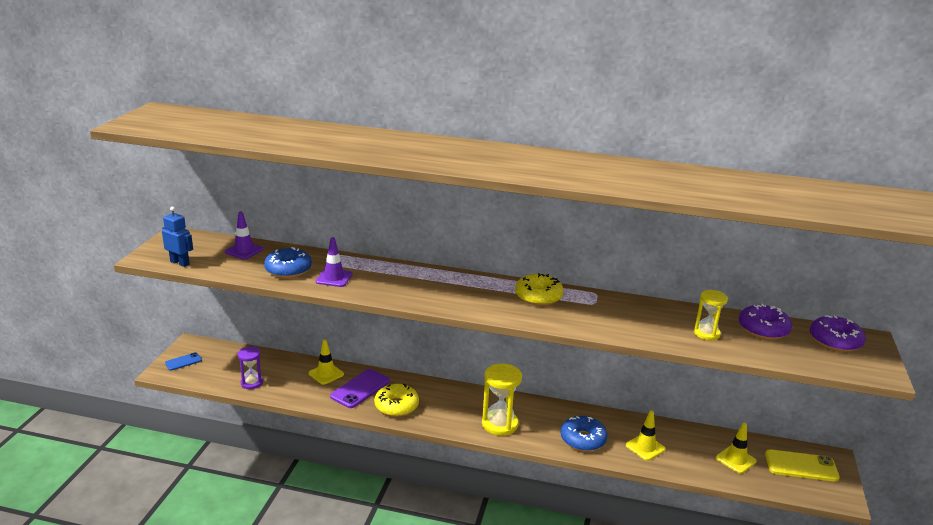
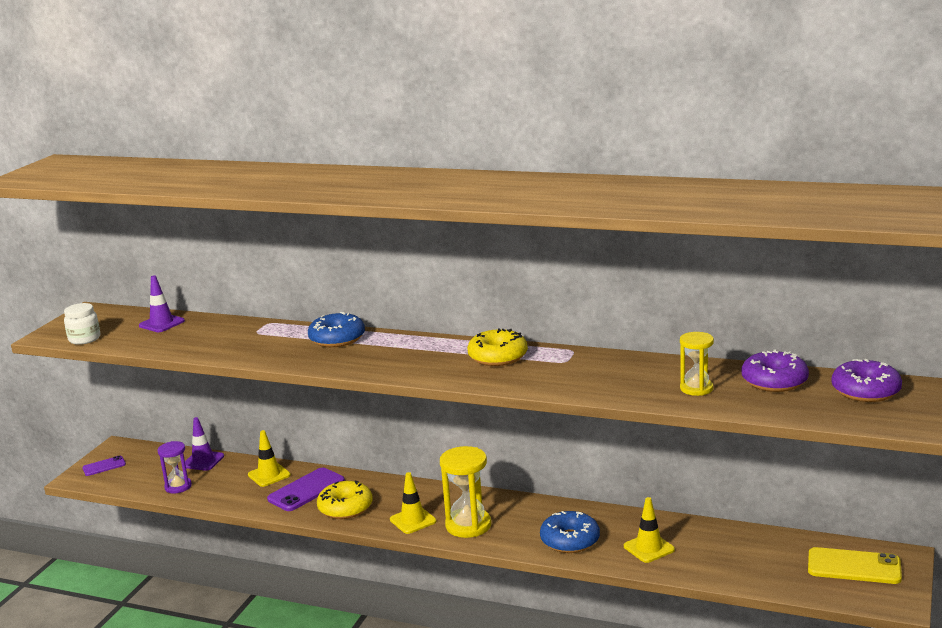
camera: 10 degrees right, 5 degrees down
(180, 263) = (84, 339): blue robot -> white jar
(183, 362) = (104, 466): blue phone -> purple phone
(288, 270) = (206, 341): blue donut -> blue donut (337, 339)
(334, 278) = (256, 347): purple traffic cone -> purple traffic cone (203, 461)
(735, 460) = (766, 560): yellow traffic cone -> yellow traffic cone (413, 520)

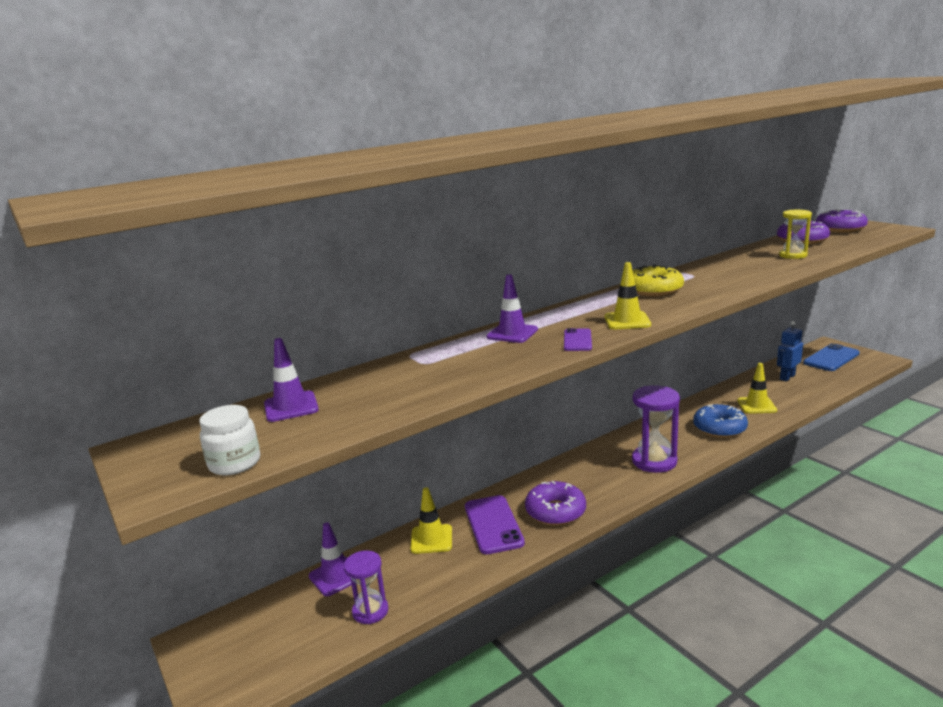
camera: 55 degrees left, 0 degrees up
(104, 466) = (225, 665): purple phone -> purple phone (577, 340)
(337, 339) = (512, 333): blue donut -> purple traffic cone
(345, 508) = (555, 511): yellow donut -> purple donut
(413, 520) = (618, 483): yellow traffic cone -> yellow traffic cone (627, 321)
(468, 525) = (654, 461): yellow hourglass -> purple hourglass
(752, 549) = (787, 377): none -> blue robot
(854, 567) = (831, 358): yellow phone -> blue phone

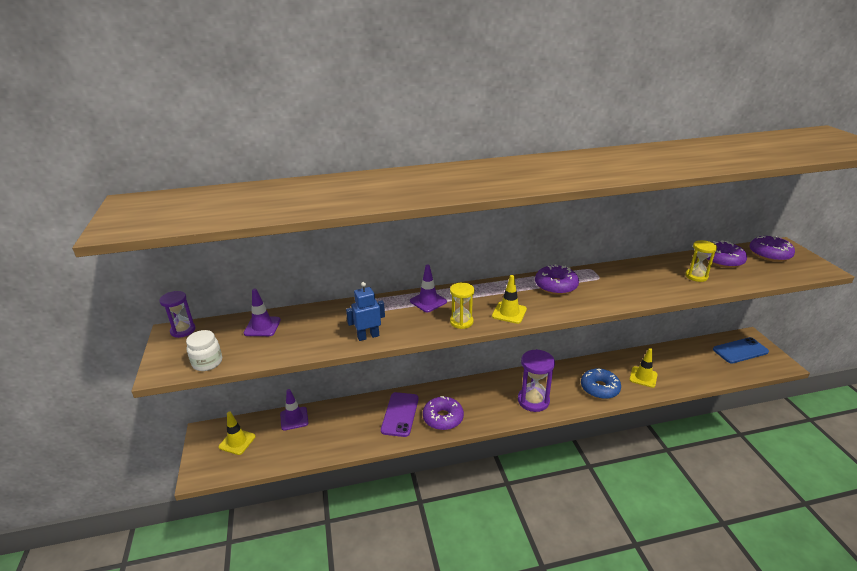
camera: 20 degrees right, 10 degrees up
(370, 611) = (299, 448): purple hourglass -> purple hourglass (183, 330)
(431, 539) = (359, 412): yellow traffic cone -> yellow traffic cone (237, 442)
(577, 340) = (461, 322): purple phone -> yellow hourglass
(654, 290) = (556, 286): yellow donut -> purple donut
(787, 377) = (688, 358): blue robot -> blue robot (368, 336)

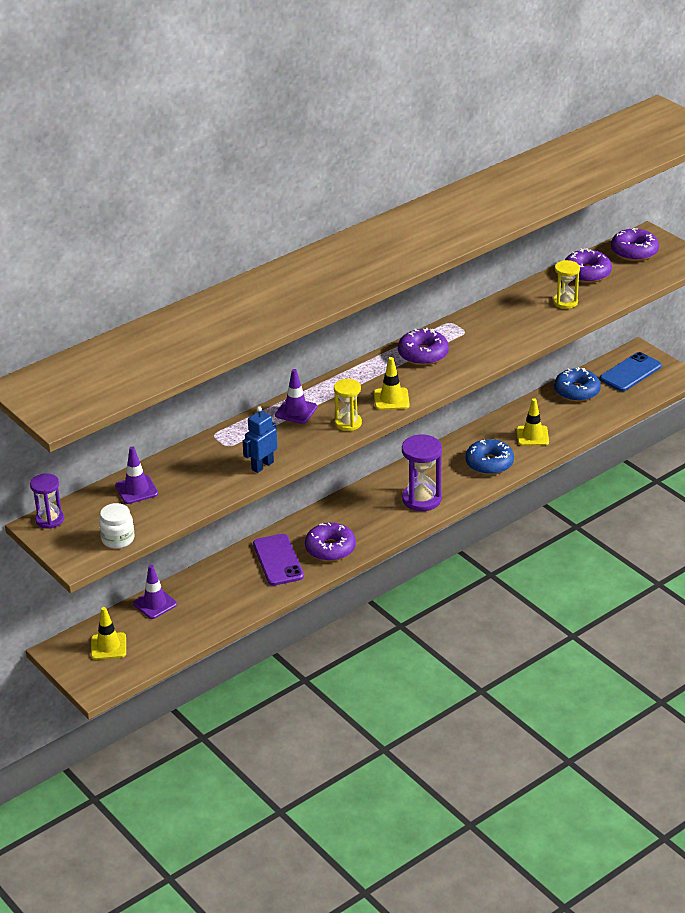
camera: 25 degrees left, 5 degrees up
(691, 353) = (577, 391): none -> blue donut

